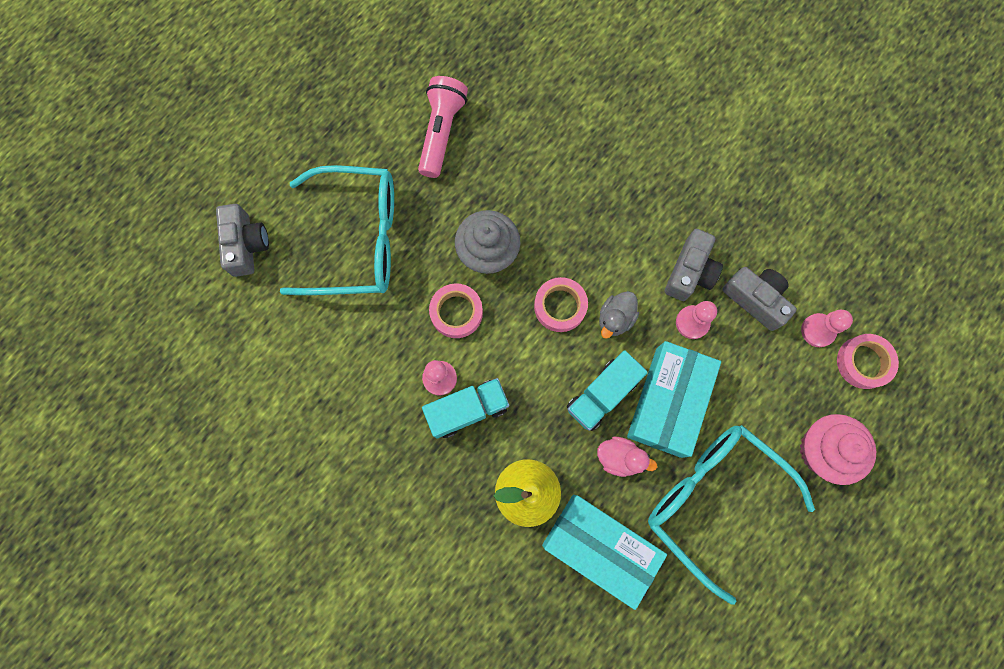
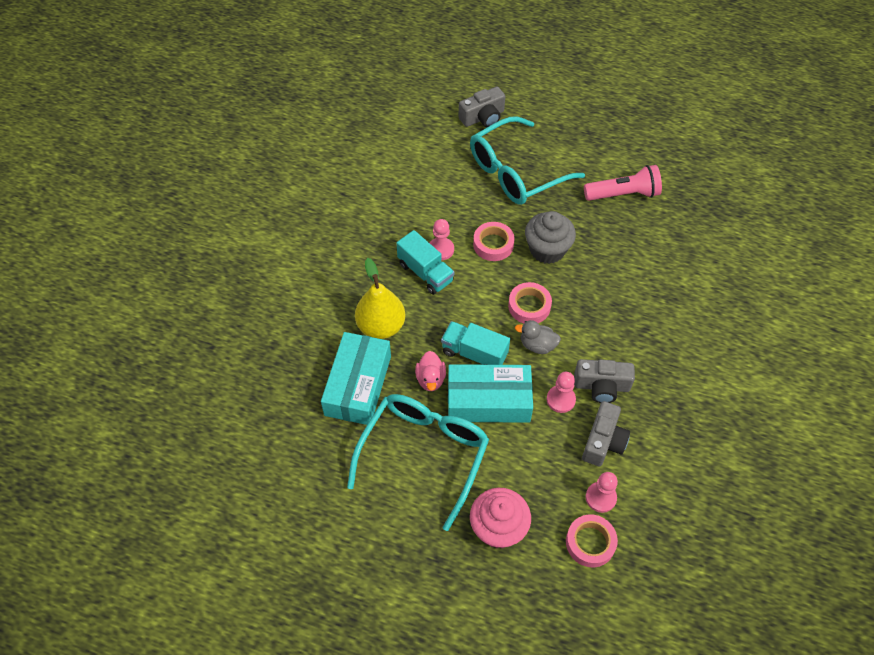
camera: 70 degrees right, 20 degrees down
(355, 239) = (517, 171): turquoise glasses -> turquoise glasses turned 75 degrees clockwise

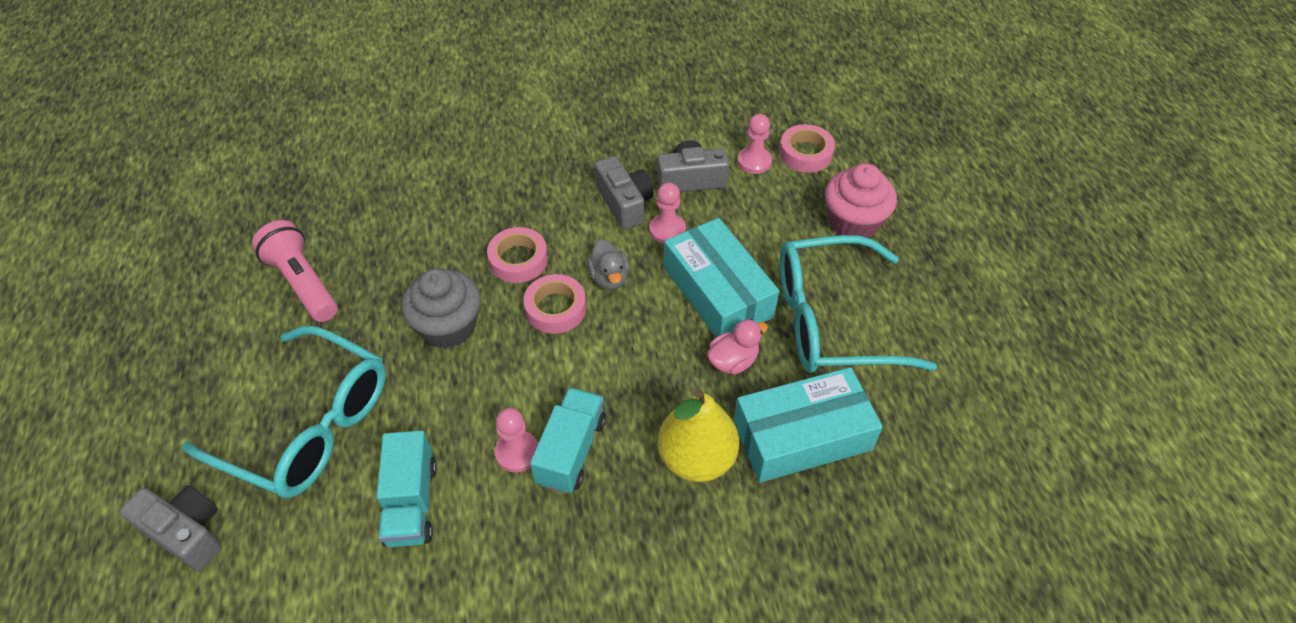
camera: 120 degrees left, 5 degrees down
(474, 353) = (664, 333): turquoise truck -> turquoise truck (411, 503)
(493, 244) = (472, 391): pink tape -> pink tape (518, 260)

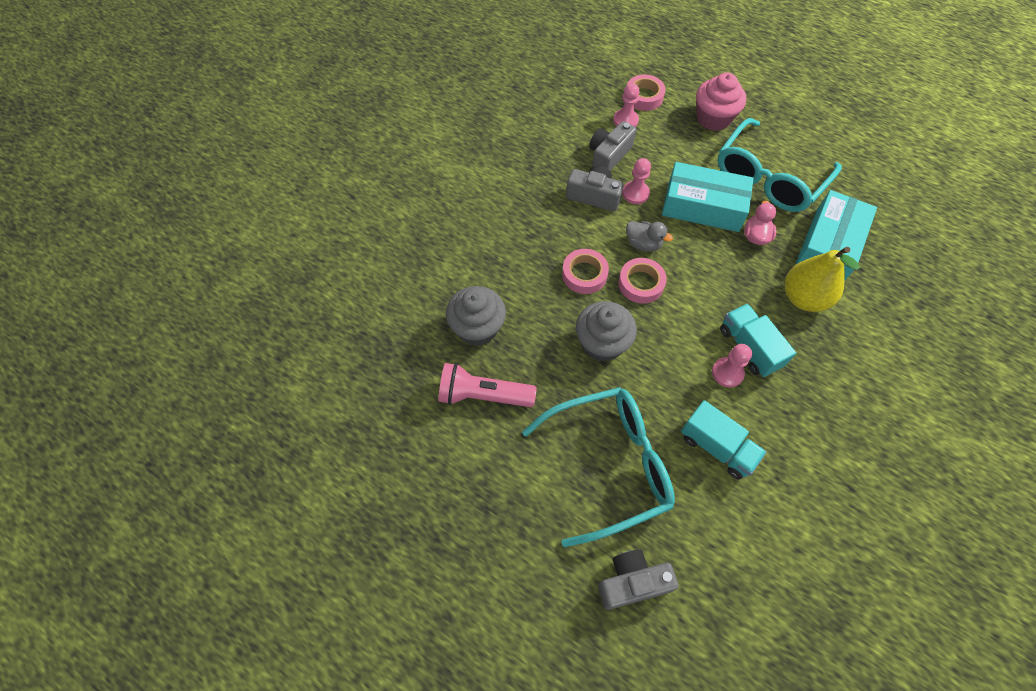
camera: 45 degrees left, 10 degrees up
(374, 229) = (477, 328): none -> grey cupcake

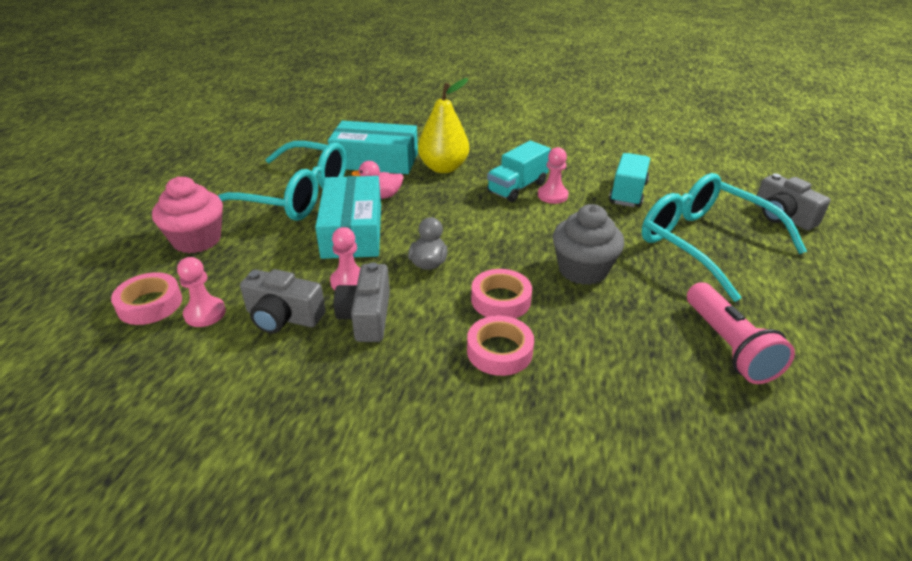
camera: 110 degrees left, 25 degrees down
(477, 328) = (649, 378): grey cupcake -> none
(641, 284) = (486, 256): pink tape -> pink tape (499, 351)

